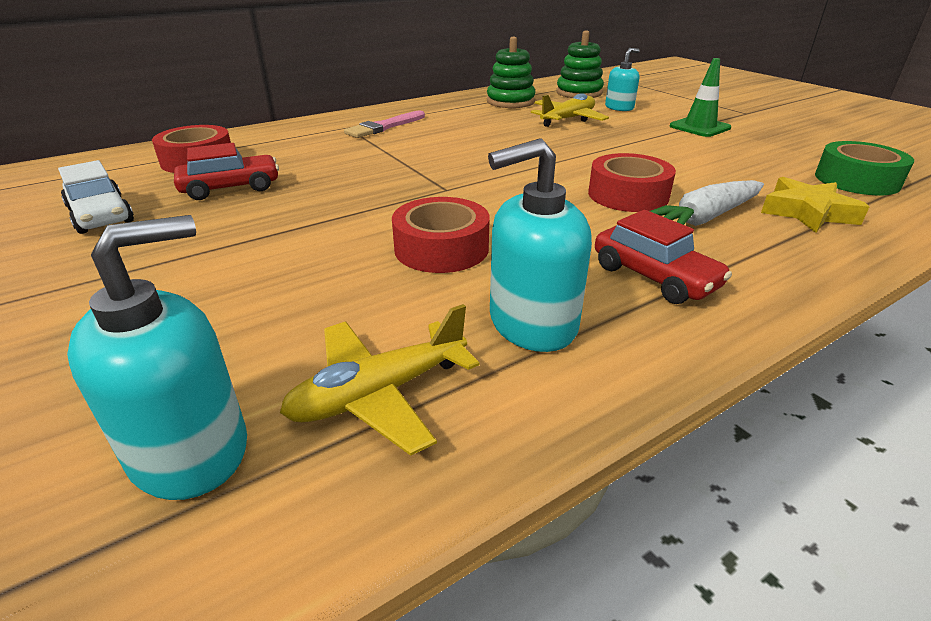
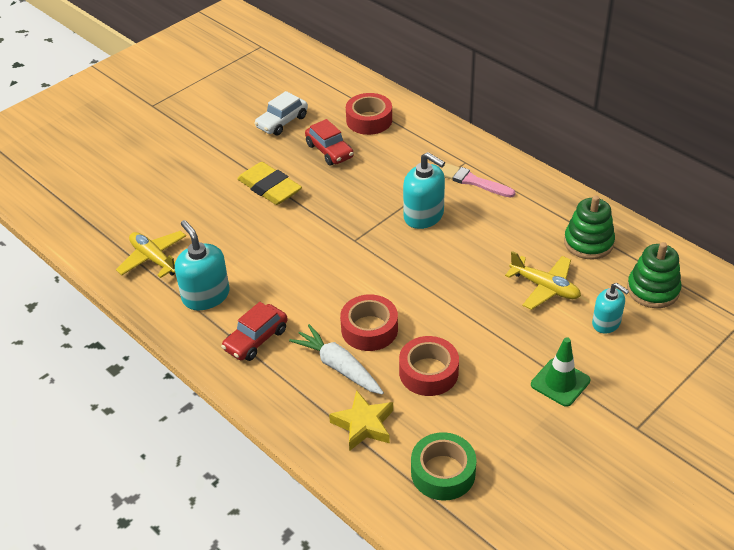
camera: 80 degrees right, 10 degrees up
(190, 450) = (123, 223): turquoise soap dispenser -> turquoise soap dispenser (424, 216)
(266, 238) = (269, 187): none -> yellow eraser
(441, 248) = (272, 253): red tape -> red tape (428, 372)

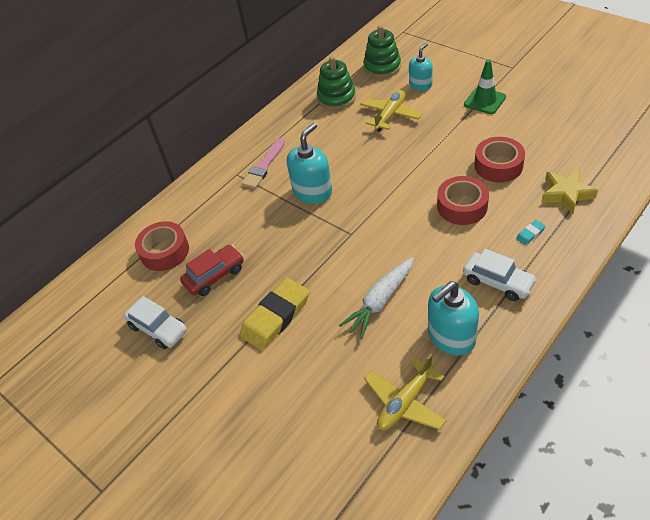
camera: 90 degrees left, 5 degrees up
(256, 339) = (498, 282): red car -> white car
(311, 378) = (530, 234): none -> turquoise eraser
(338, 367) = (511, 219): white carrot -> white carrot (380, 301)
(443, 472) = (591, 146): green tape -> none

